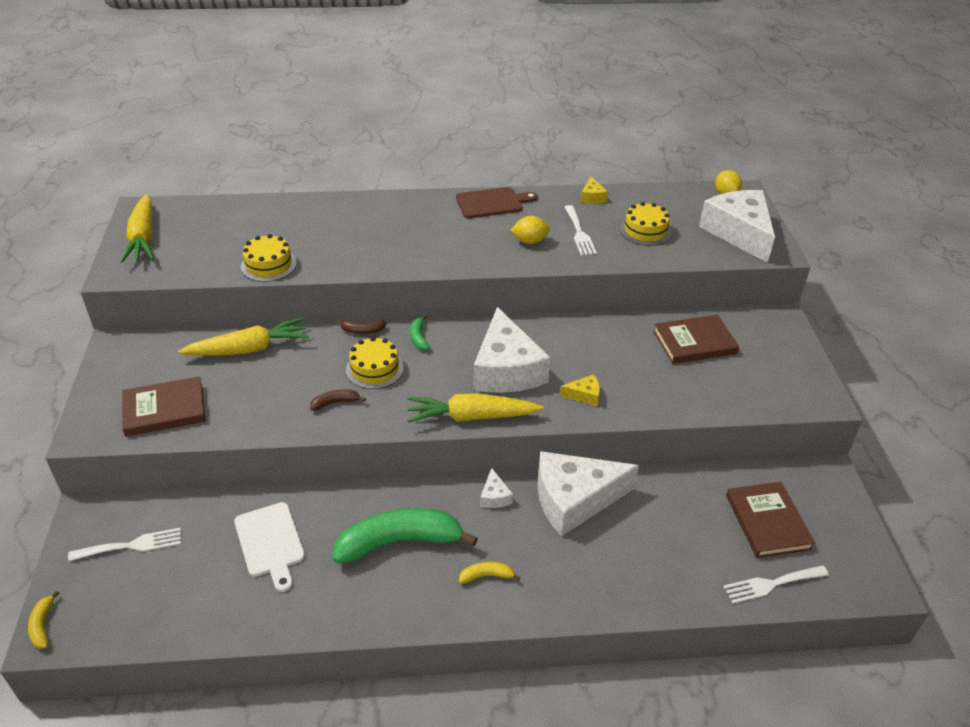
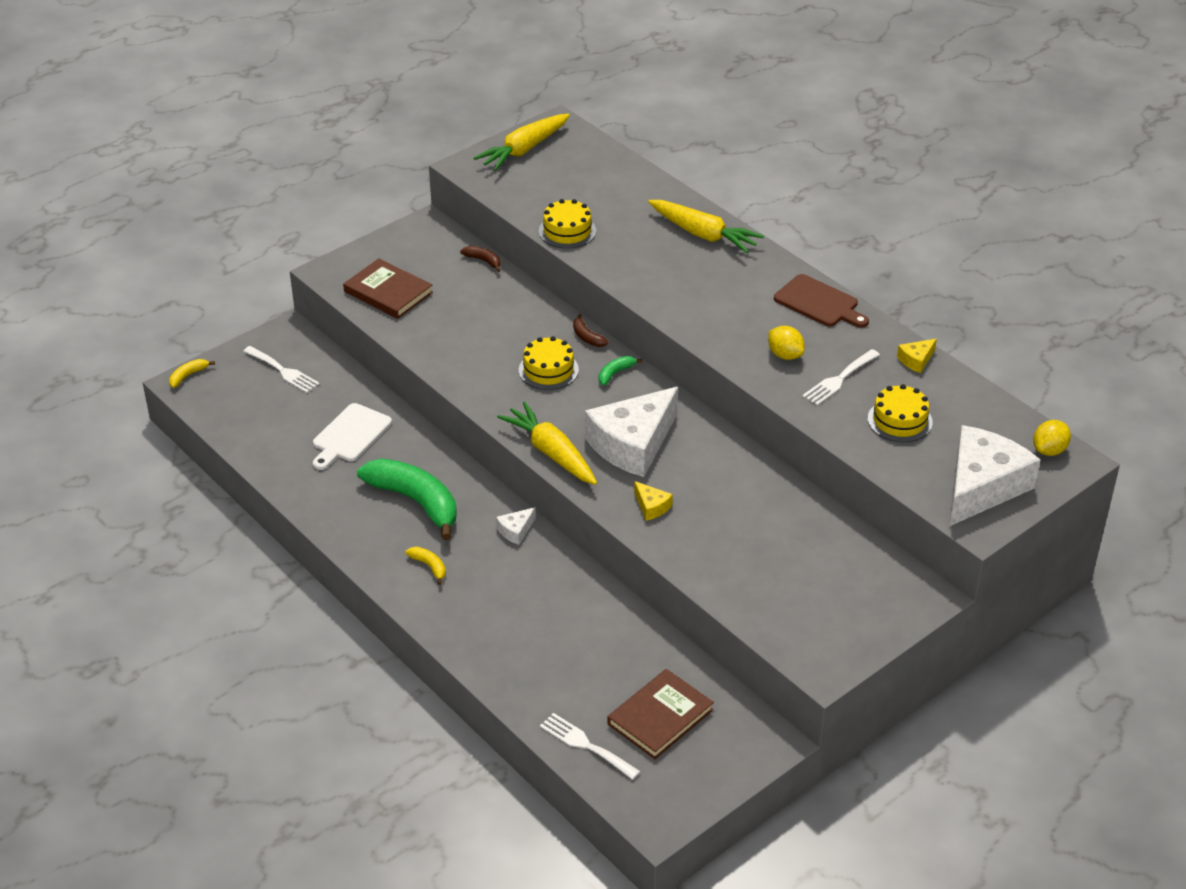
camera: 55 degrees right, 0 degrees up
(248, 349) = (495, 291): yellow carrot -> yellow carrot (702, 234)
(335, 403) = (487, 371): brown banana -> brown banana (483, 261)
(574, 499) = (561, 580): white cheese -> none
(694, 342) = (811, 547): brown book -> none

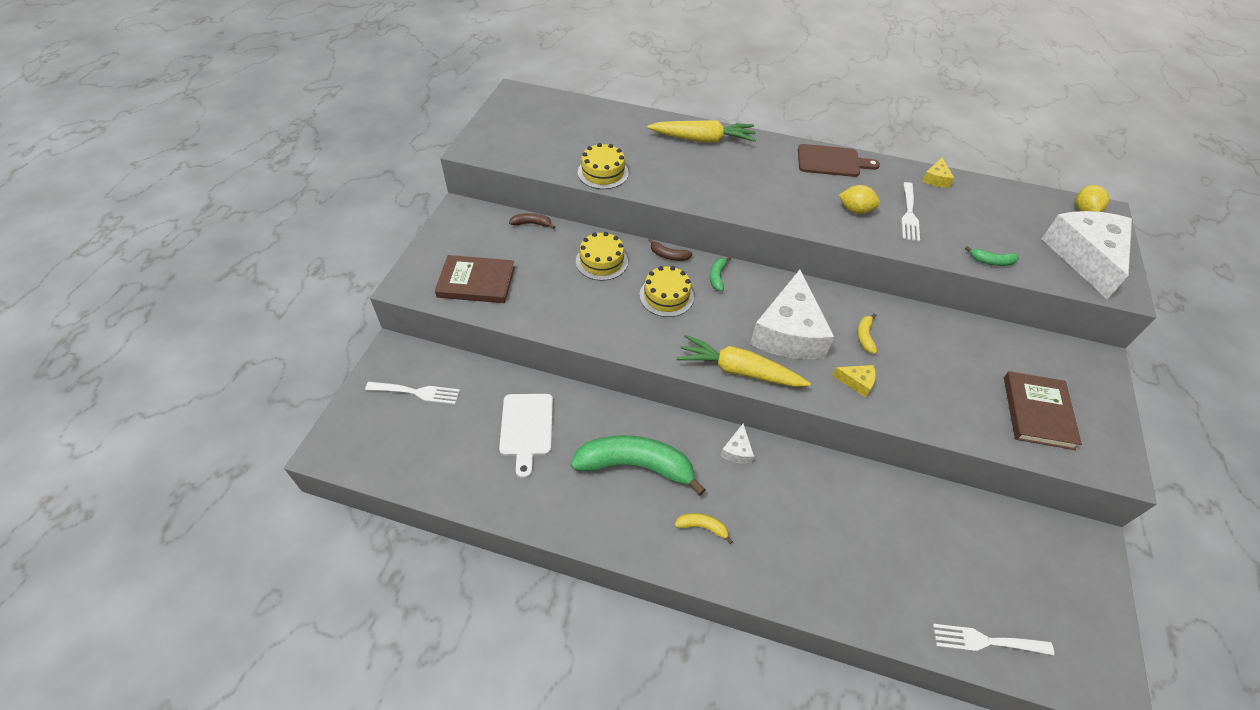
camera: 35 degrees left, 10 degrees up
(188, 376) = (327, 439): yellow banana -> yellow banana (865, 336)
(524, 149) = (508, 120): yellow carrot -> none
(660, 717) = (1005, 572): brown book -> brown book (1038, 412)
(870, 450) = (991, 261): none -> green banana
(899, 420) = (980, 229): yellow cake -> yellow cake (601, 261)

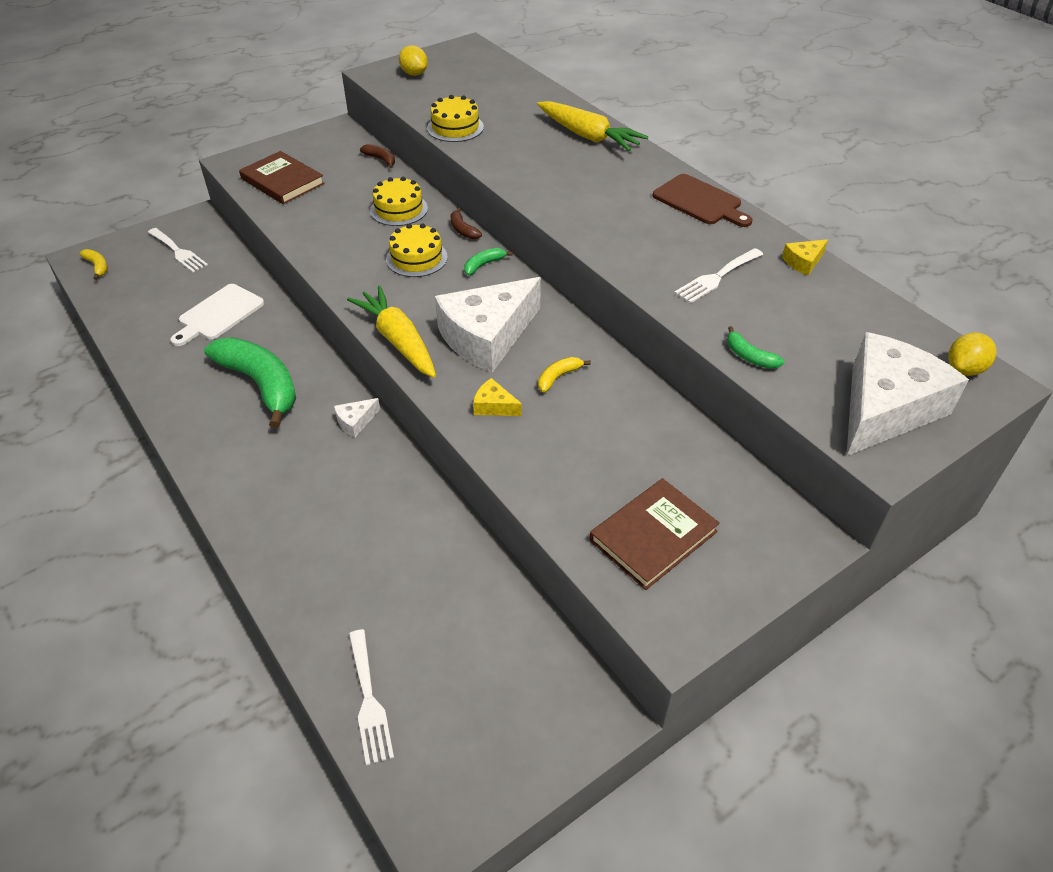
camera: 40 degrees right, 5 degrees down
(702, 527) = (252, 456): yellow banana -> yellow banana (97, 266)
(855, 210) = (659, 249): yellow lemon -> yellow lemon (414, 74)
(856, 382) = (494, 406): yellow cheese -> yellow cheese turned 150 degrees clockwise
(985, 641) = (369, 701): white fork -> white fork turned 150 degrees counterclockwise

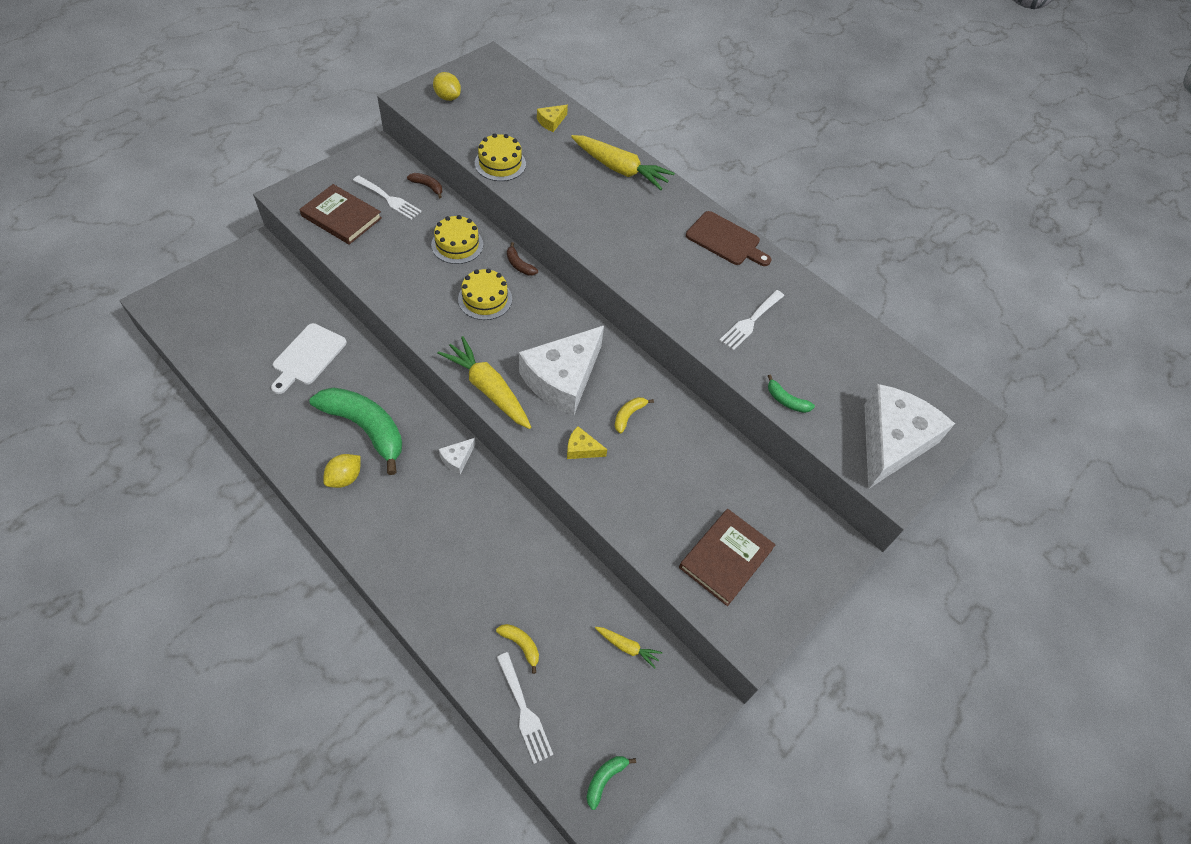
camera: 15 degrees left, 10 degrees up
(97, 266) = (176, 311): yellow banana -> yellow banana (521, 645)
(178, 252) = (250, 289): white fork -> white fork (389, 199)
(483, 265) = (545, 303): green banana -> green banana (605, 779)
(516, 642) = (627, 647): none -> yellow carrot
(803, 262) = (816, 301): yellow cheese -> yellow cheese (551, 122)
(964, 369) = (945, 399): yellow lemon -> yellow lemon (345, 478)

